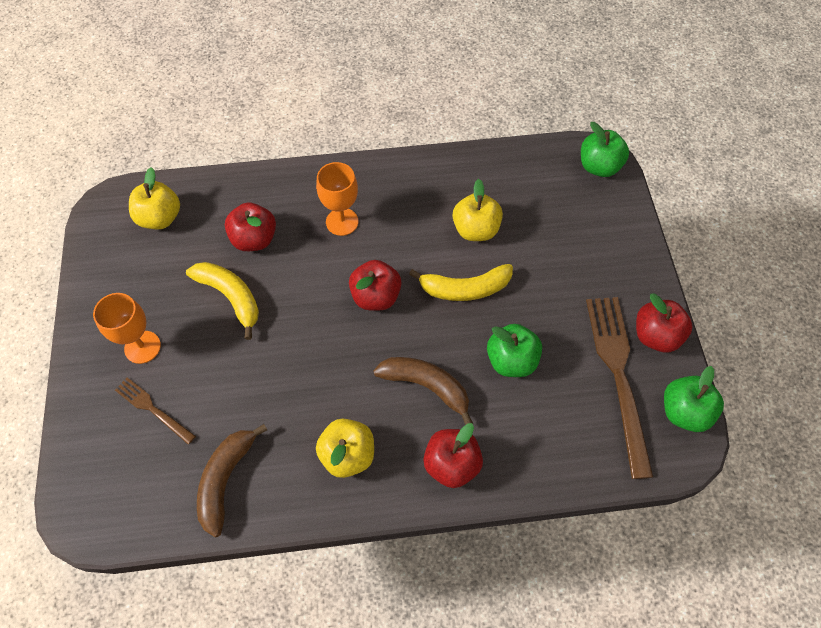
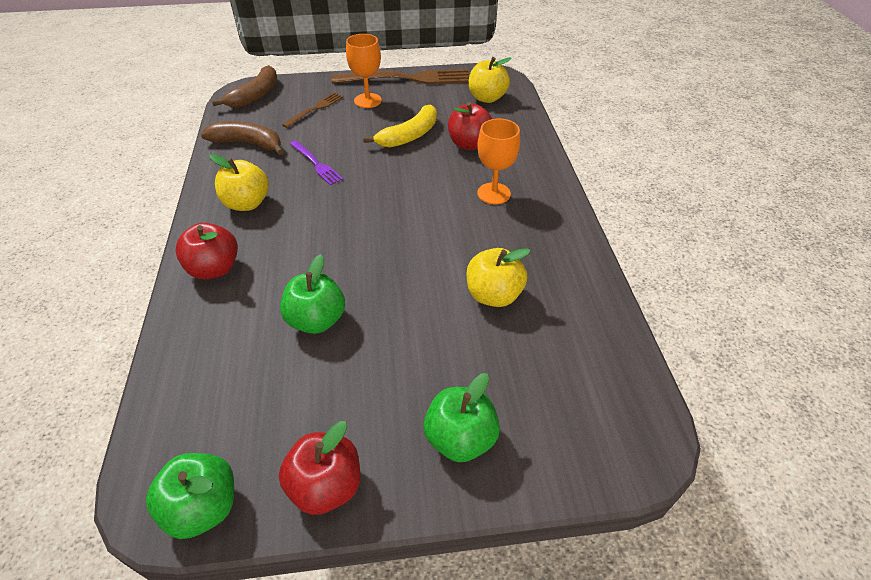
camera: 90 degrees right, 15 degrees down
(278, 391) = (316, 164): none -> purple fork
(376, 296) = (405, 217): red apple -> none
(426, 386) = (300, 252): brown banana -> brown banana (255, 95)
(465, 288) = (412, 283): yellow banana -> none
(599, 166) = (625, 443): green apple -> green apple (460, 438)
(617, 374) = (278, 428): brown fork -> brown fork (409, 78)

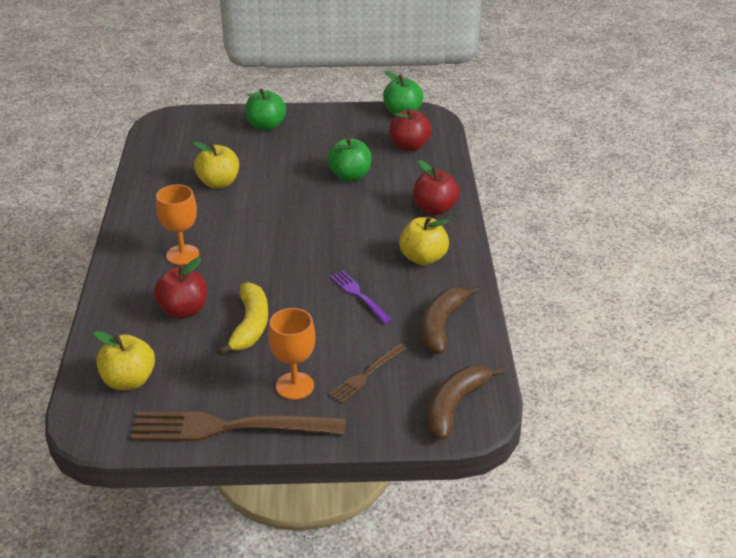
camera: 175 degrees left, 10 degrees down
(248, 144) = (441, 325): brown banana -> brown banana turned 90 degrees clockwise
(326, 486) = (340, 116): red apple -> red apple (409, 146)
(409, 136) = (250, 326): yellow banana -> yellow banana turned 135 degrees clockwise

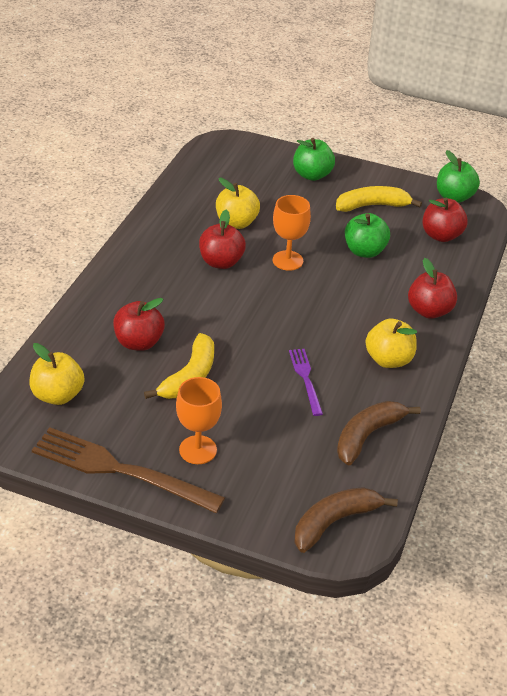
camera: 20 degrees right, 5 degrees up
(182, 255) = (166, 286): orange goblet -> orange goblet (287, 260)
(223, 220) = (221, 262): none -> red apple
(335, 138) = (372, 206): none -> yellow banana
(366, 375) = (268, 462): brown fork -> none

